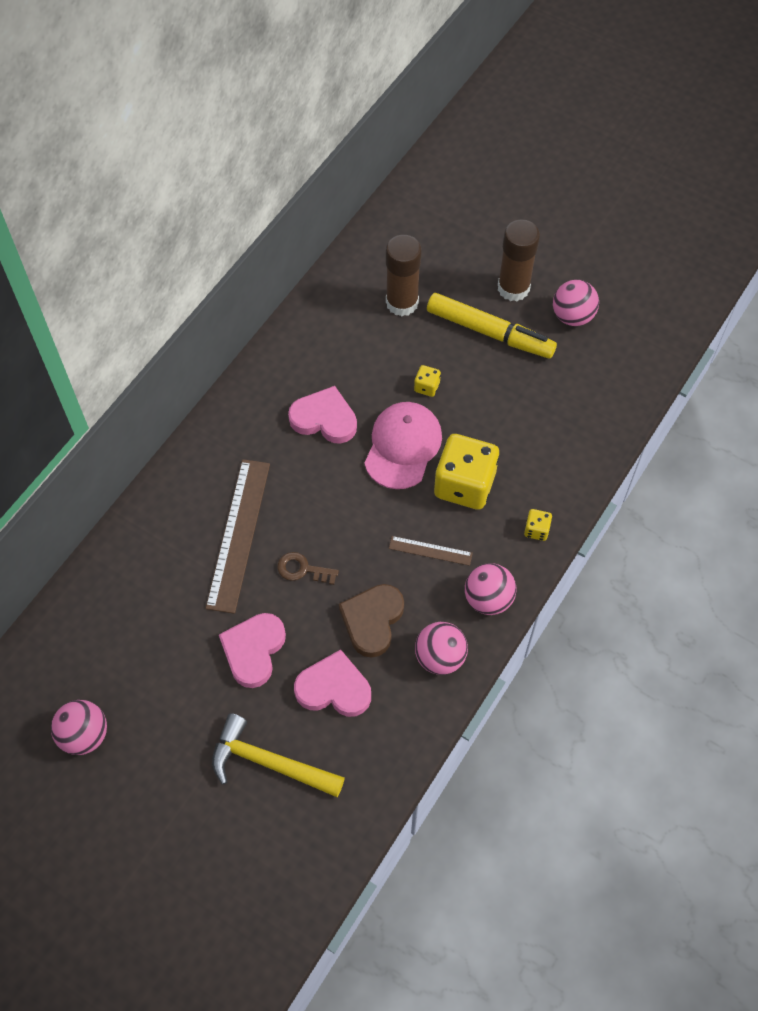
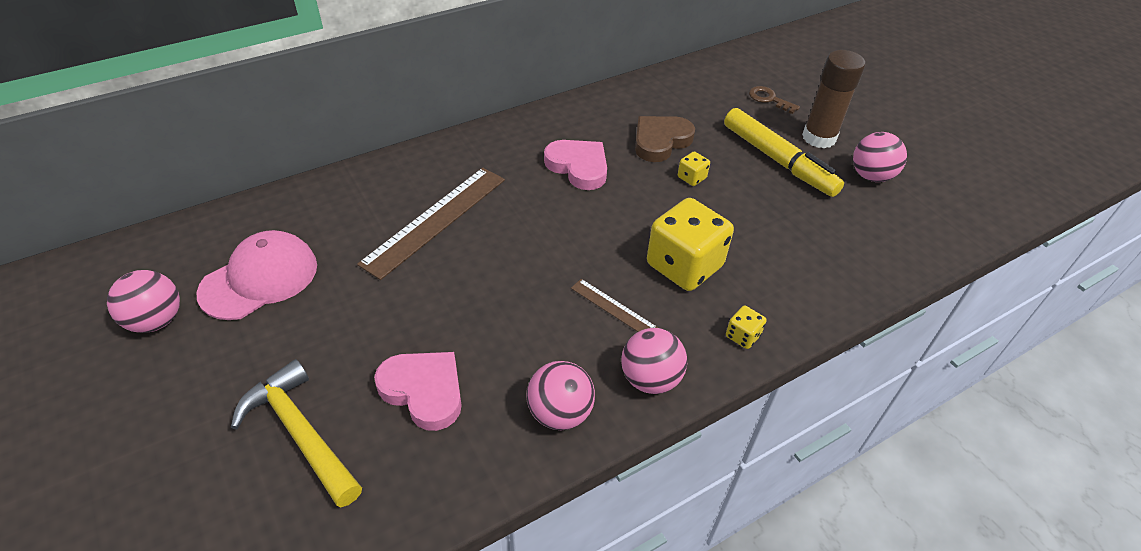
camera: 25 degrees right, 15 degrees down
(253, 650) = (372, 319): pink heart -> none
(302, 569) = (473, 271): brown key -> brown key (769, 99)
(372, 621) = (510, 345): brown heart -> brown heart (660, 141)
(402, 303) = (704, 114): brown glue stick -> none
(403, 446) = (639, 213): pink cap -> pink cap (260, 279)

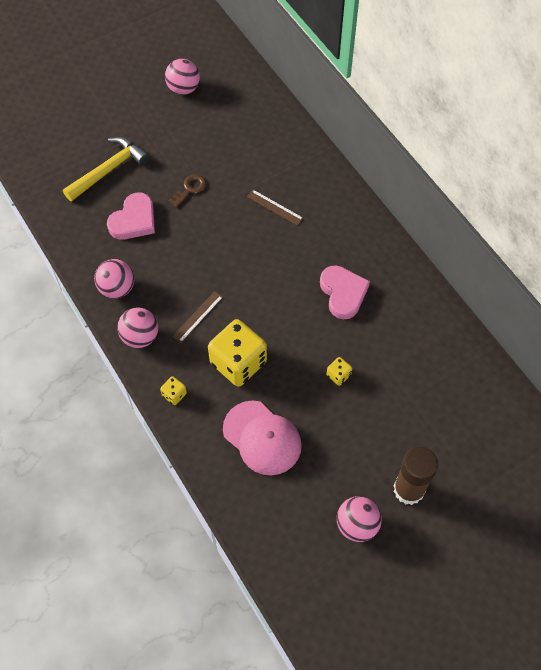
camera: 90 degrees right, 15 degrees up
(260, 279) = (216, 126): pink cap -> pink cap (262, 438)
(435, 220) = (275, 207): brown ruler -> brown ruler, size x0.49
(578, 167) = (343, 293): pink heart -> pink heart turned 60 degrees counterclockwise
(660, 141) = (384, 354): brown heart -> none
(769, 99) = (465, 454): brown key -> brown key (190, 189)
(778, 160) = (370, 447): yellow marker -> none

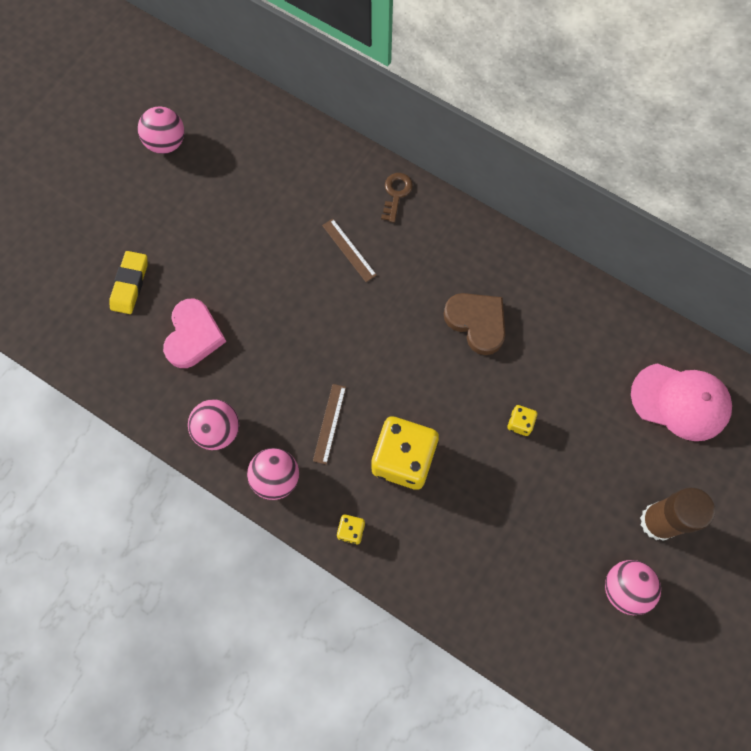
camera: 25 degrees left, 10 degrees up
(109, 170) = (130, 284): yellow hammer -> yellow eraser
(190, 189) = (239, 268): brown key -> brown key (396, 194)
(262, 438) = (475, 536): pink cap -> pink cap (680, 402)
(275, 207) = (349, 250): brown ruler -> brown ruler turned 45 degrees clockwise
(343, 293) = (477, 323): pink heart -> brown heart

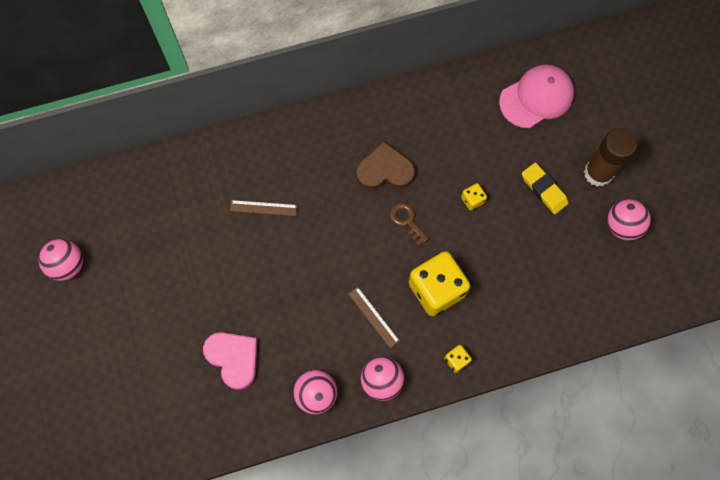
camera: 50 degrees left, 0 degrees up
(130, 284) = (155, 373): yellow eraser -> yellow eraser (543, 189)
(396, 194) = (250, 146): brown key -> brown key (406, 220)

